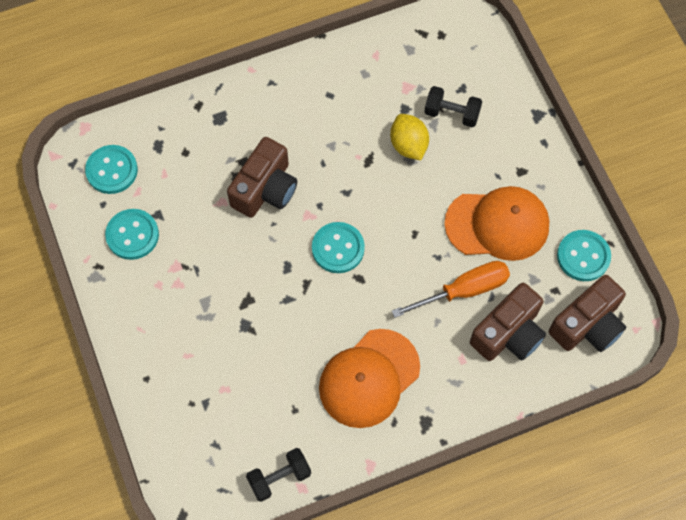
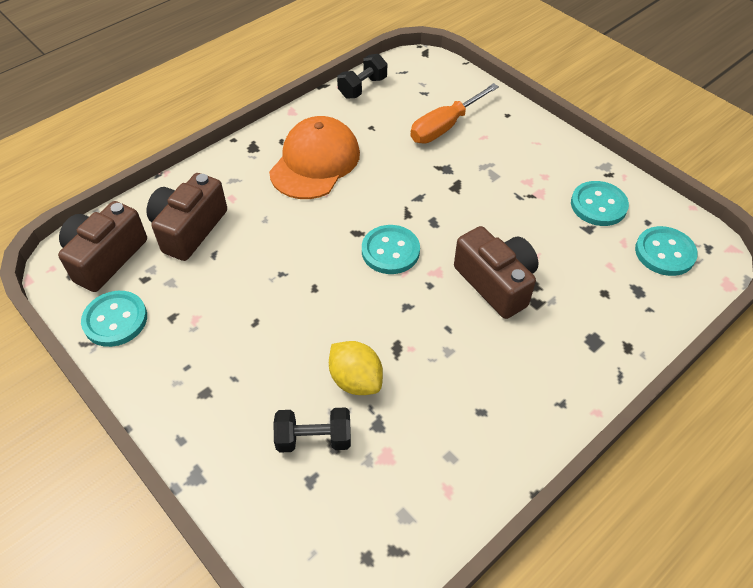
camera: 160 degrees right, 15 degrees down
(265, 189) = (496, 283): brown camera -> brown camera turned 135 degrees clockwise
(463, 290) = (245, 251): orange screwdriver -> orange screwdriver (445, 126)
(497, 224) = (222, 324): orange cap -> none

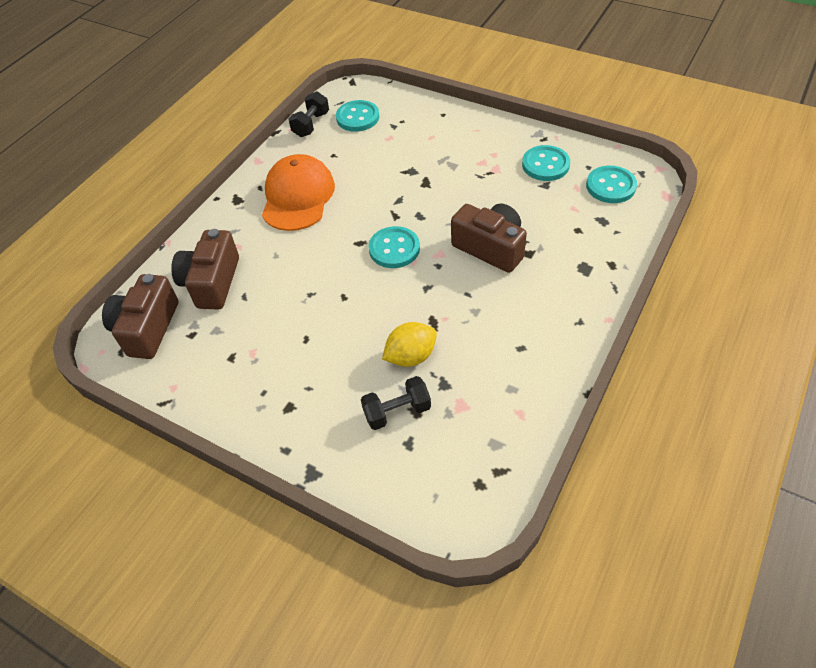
camera: 15 degrees left, 0 degrees up
(115, 320) = (181, 375): turquoise button -> turquoise button (357, 117)
(356, 380) = (411, 356): yellow lemon -> yellow lemon turned 60 degrees counterclockwise
(445, 126) = (395, 137): orange screwdriver -> none

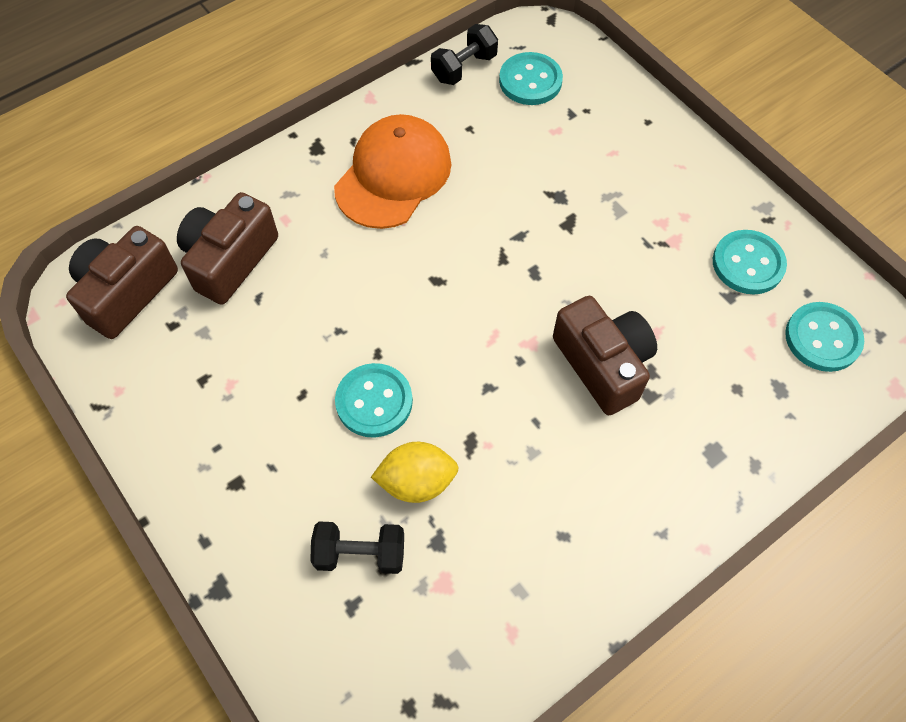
camera: 20 degrees right, 10 degrees up
(394, 249) = (476, 310): turquoise button -> turquoise button (374, 401)

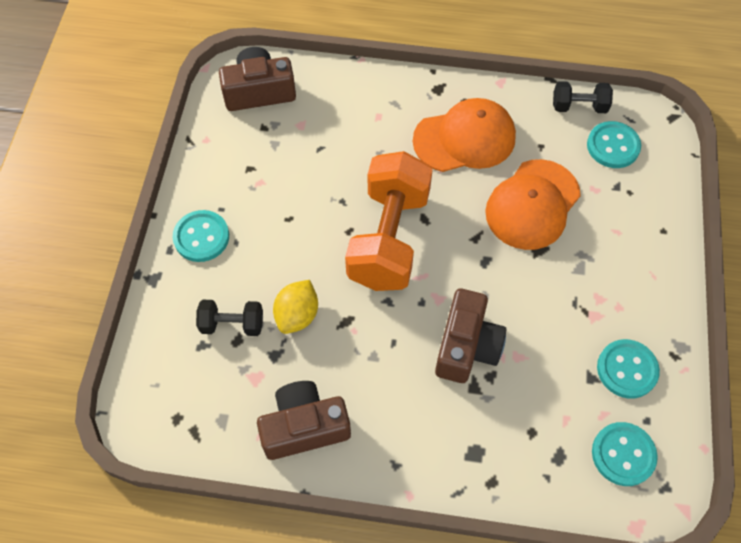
camera: 45 degrees right, 0 degrees up
(230, 260) = (327, 116): brown camera -> brown camera (304, 427)
(360, 553) = (232, 324): black dumbbell -> black dumbbell turned 45 degrees counterclockwise
(374, 401) = (320, 254): turquoise button -> turquoise button (201, 237)
(417, 481) = (297, 315): yellow lemon -> yellow lemon turned 75 degrees clockwise
(424, 327) = (388, 238): none -> orange dumbbell
(519, 187) = (532, 205): none -> orange cap

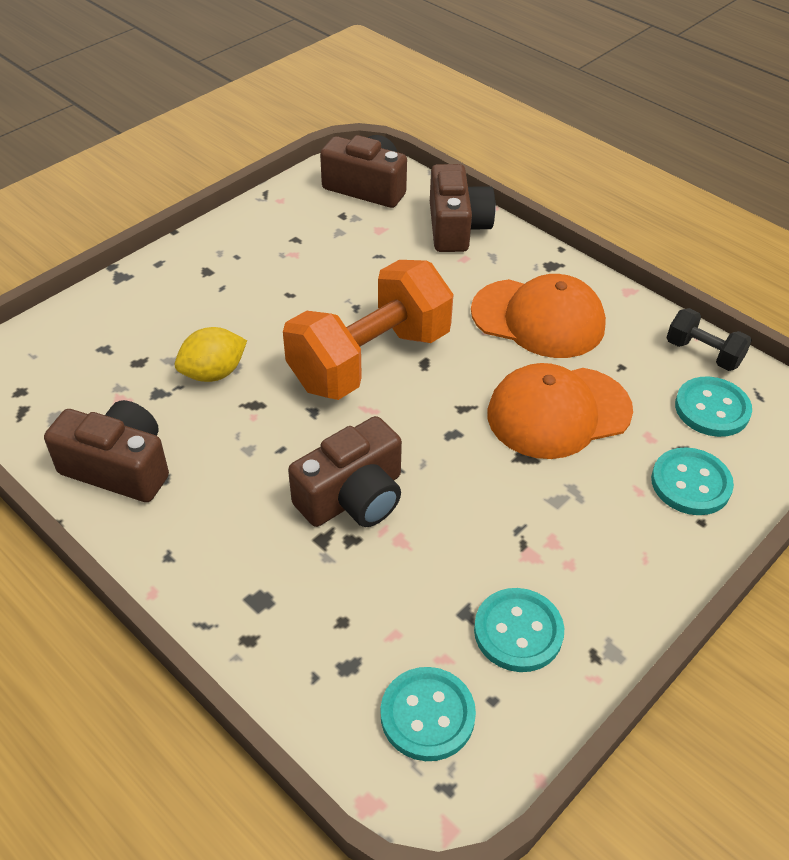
camera: 35 degrees right, 15 degrees down
(201, 237) = (196, 268): turquoise button -> turquoise button (690, 483)
(232, 324) = (148, 347): black dumbbell -> none
(351, 92) = (456, 227): none -> brown camera

